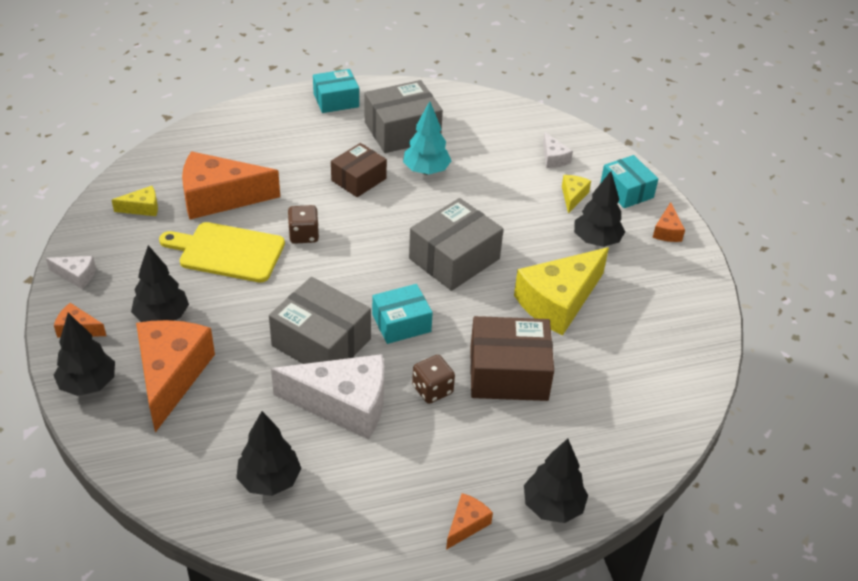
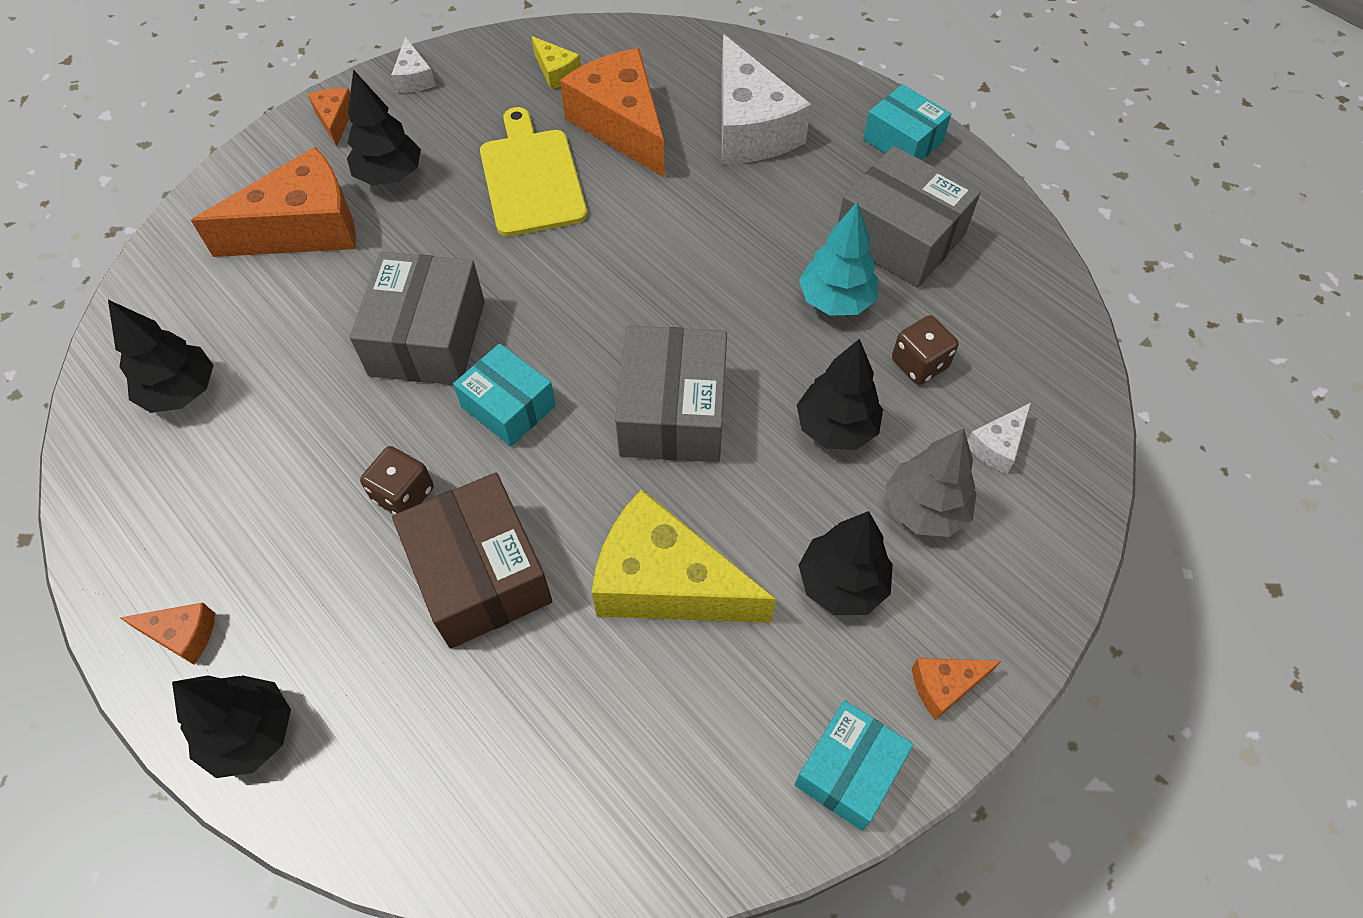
camera: 65 degrees right, 15 degrees up
(88, 384) = (258, 169): black tree -> black tree (835, 428)
(304, 235) = (609, 232): brown dice -> brown dice (919, 363)
(343, 404) = (332, 409): white cheese -> white cheese (750, 127)
(358, 179) = (758, 237): brown box -> none
(454, 258) = (673, 412): grey box -> grey box turned 75 degrees clockwise
(573, 196) = (924, 509): yellow cheese -> grey tree
(626, 191) = (1001, 583): turquoise box -> turquoise box (848, 770)

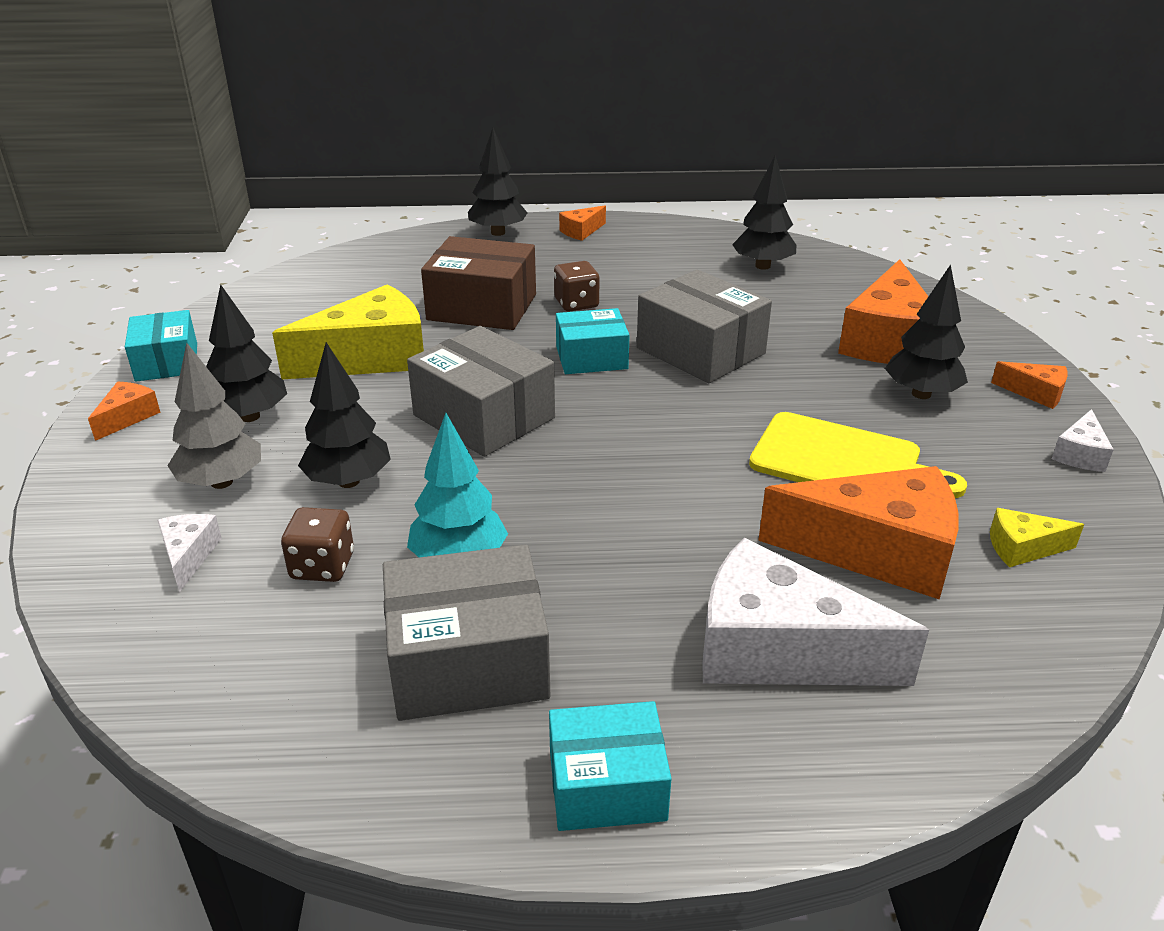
camera: 130 degrees right, 25 degrees down
(414, 78) = (1080, 454): white cheese -> white cheese turned 90 degrees counterclockwise

